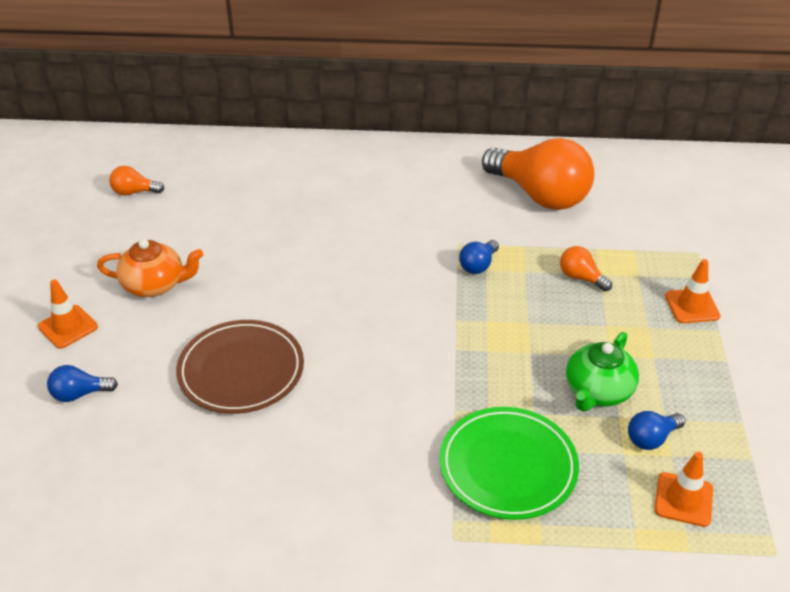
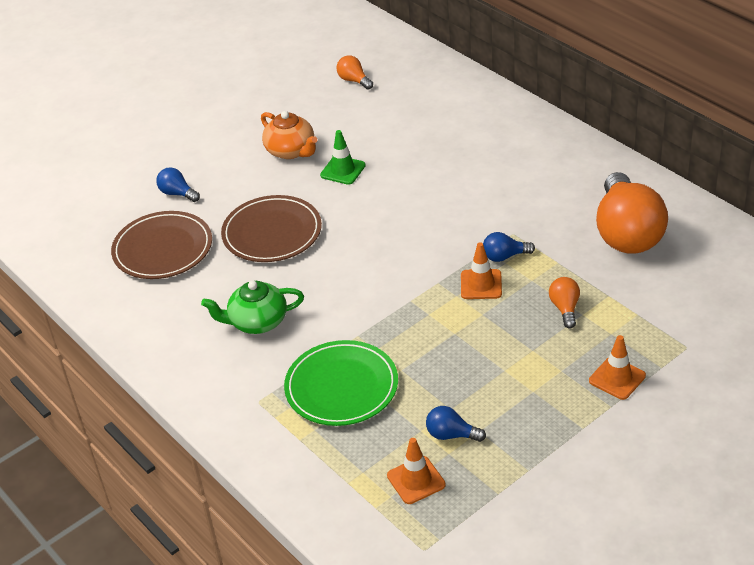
camera: 50 degrees right, 0 degrees up
(68, 327) = (216, 150): orange traffic cone -> orange traffic cone (481, 284)
(140, 460) = (163, 249): none -> brown plate
(233, 274) = (343, 170): none -> green traffic cone
(598, 391) = (461, 385): green teapot -> green teapot (257, 322)

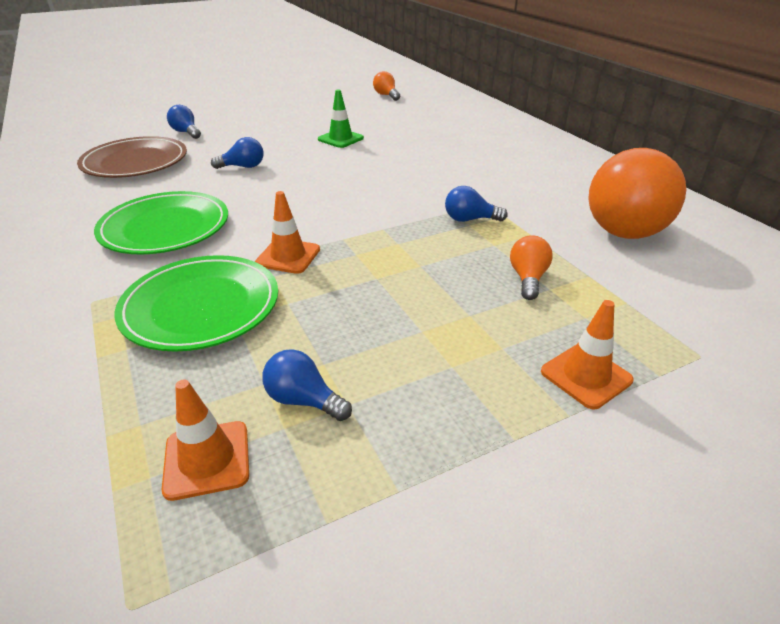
camera: 10 degrees right, 5 degrees down
(257, 322) = (165, 228): green teapot -> green plate
(272, 233) = (243, 167): brown plate -> blue light bulb
(291, 151) = (304, 123): orange teapot -> none
(481, 284) = (431, 238): orange traffic cone -> orange traffic cone (288, 256)

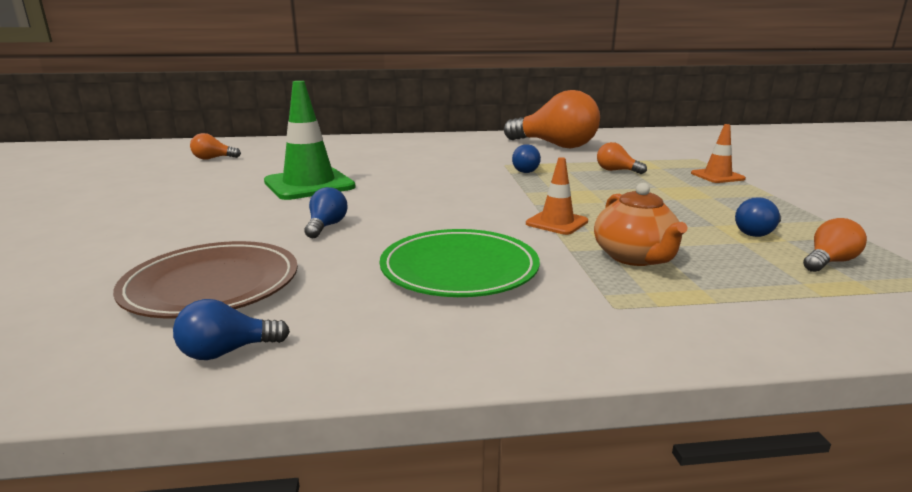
camera: 70 degrees left, 15 degrees down
(186, 132) = (142, 250): blue light bulb -> blue light bulb (227, 351)
(201, 307) = (635, 257): green plate -> orange teapot
(207, 459) = (829, 262): orange traffic cone -> orange light bulb
(340, 139) = (309, 184): green traffic cone -> green traffic cone, size x1.85

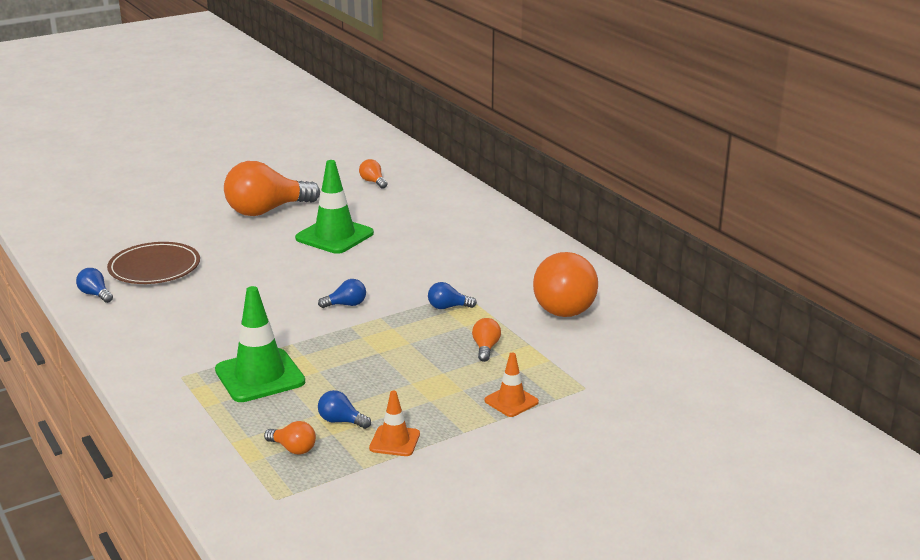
camera: 65 degrees right, 5 degrees up
(176, 202) = (267, 211): none -> orange light bulb
(326, 226) = (253, 268): blue light bulb -> blue light bulb (346, 305)
(459, 269) = (209, 324): green plate -> none
(557, 222) = (311, 341): orange traffic cone -> orange traffic cone (394, 441)
(635, 257) = (260, 376): orange teapot -> green traffic cone

